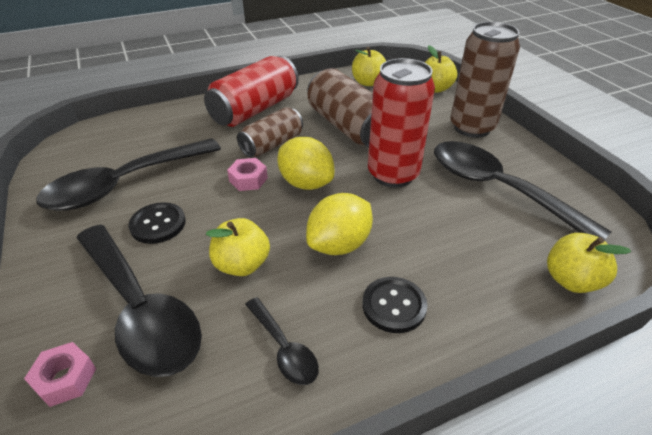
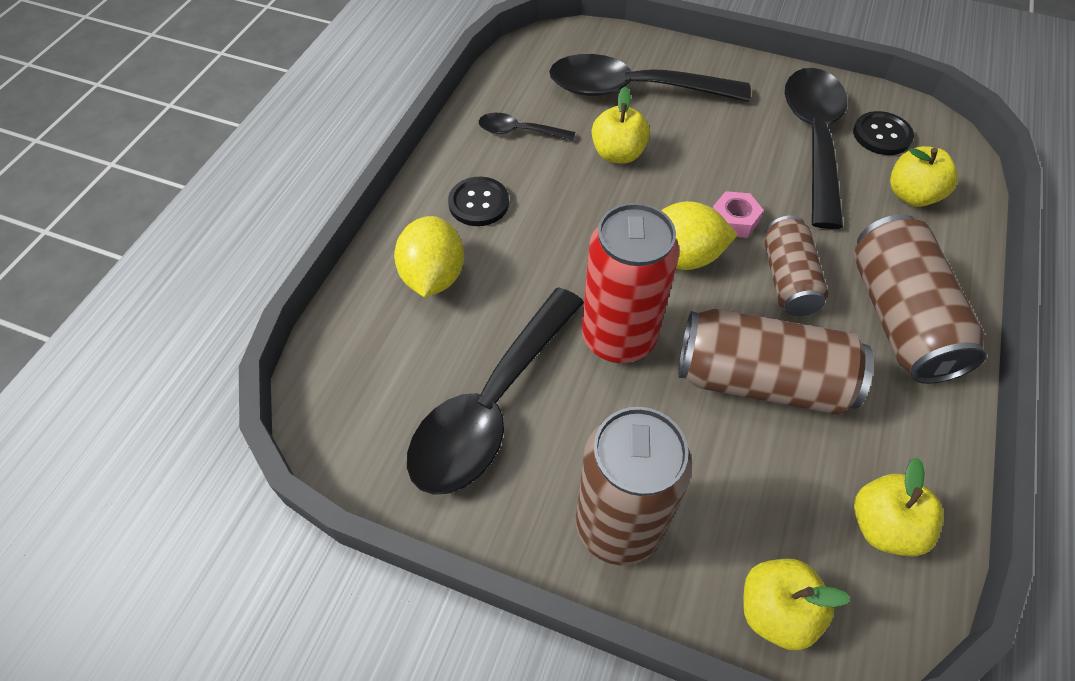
camera: 135 degrees right, 15 degrees up
(65, 379) = (611, 46): pink nut -> none
(158, 224) = (723, 134): black button -> black button (882, 135)
(255, 109) = (899, 317): red can -> brown can
(339, 244) = (571, 219): yellow lemon -> yellow lemon (433, 276)
(497, 189) = (492, 406): black spoon -> black spoon turned 120 degrees clockwise
(571, 280) = (353, 328): yellow apple -> yellow apple (911, 195)

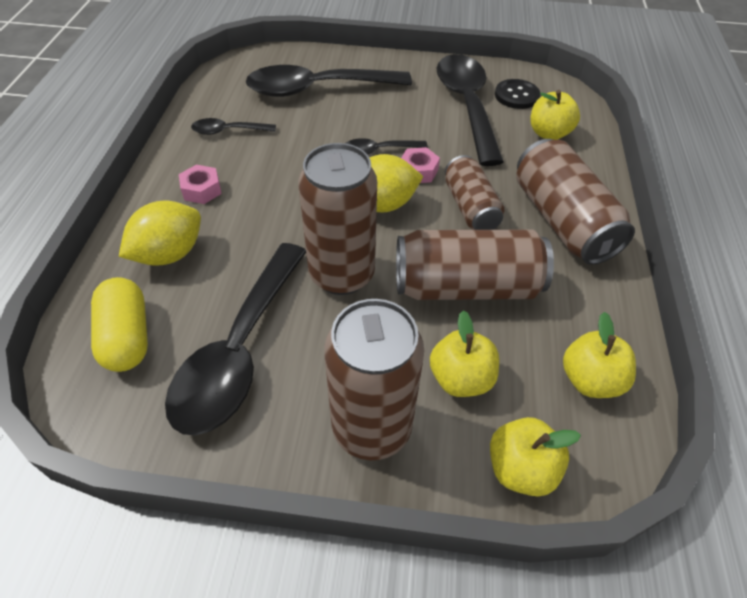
camera: 15 degrees left, 5 degrees down
(377, 365) = (127, 336): none -> yellow capsule
(433, 276) = (169, 254): yellow lemon -> yellow lemon turned 60 degrees clockwise
(478, 203) = (201, 190): black button -> pink nut
(618, 154) = (314, 136): yellow apple -> yellow apple (460, 378)
(618, 337) = (341, 274): red can -> brown can
(691, 185) = (378, 151): none -> black spoon

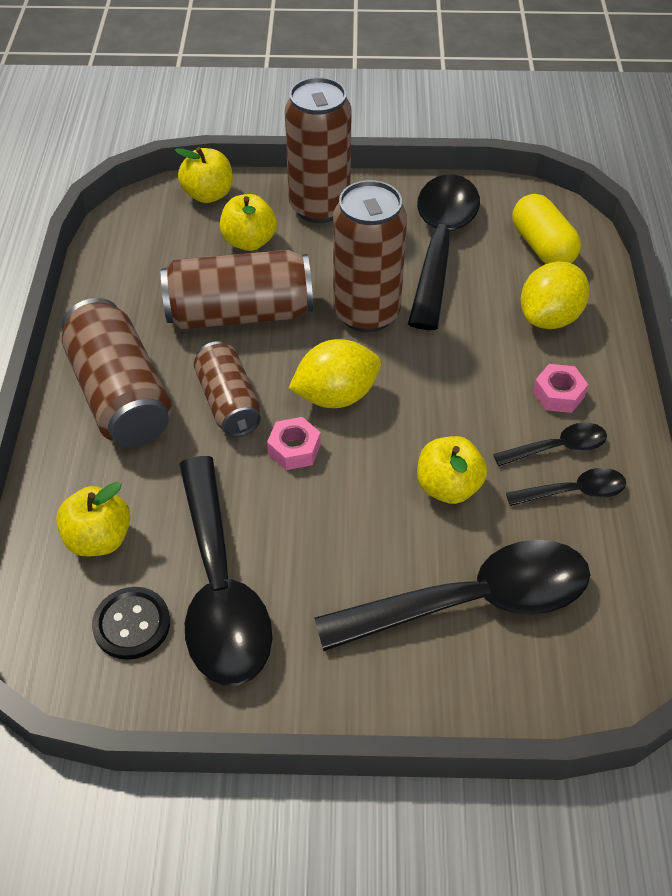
camera: 175 degrees right, 0 degrees up
(378, 151) = (351, 478): black spoon -> black spoon (558, 447)
(590, 380) = (139, 249): yellow apple -> yellow apple (448, 487)

